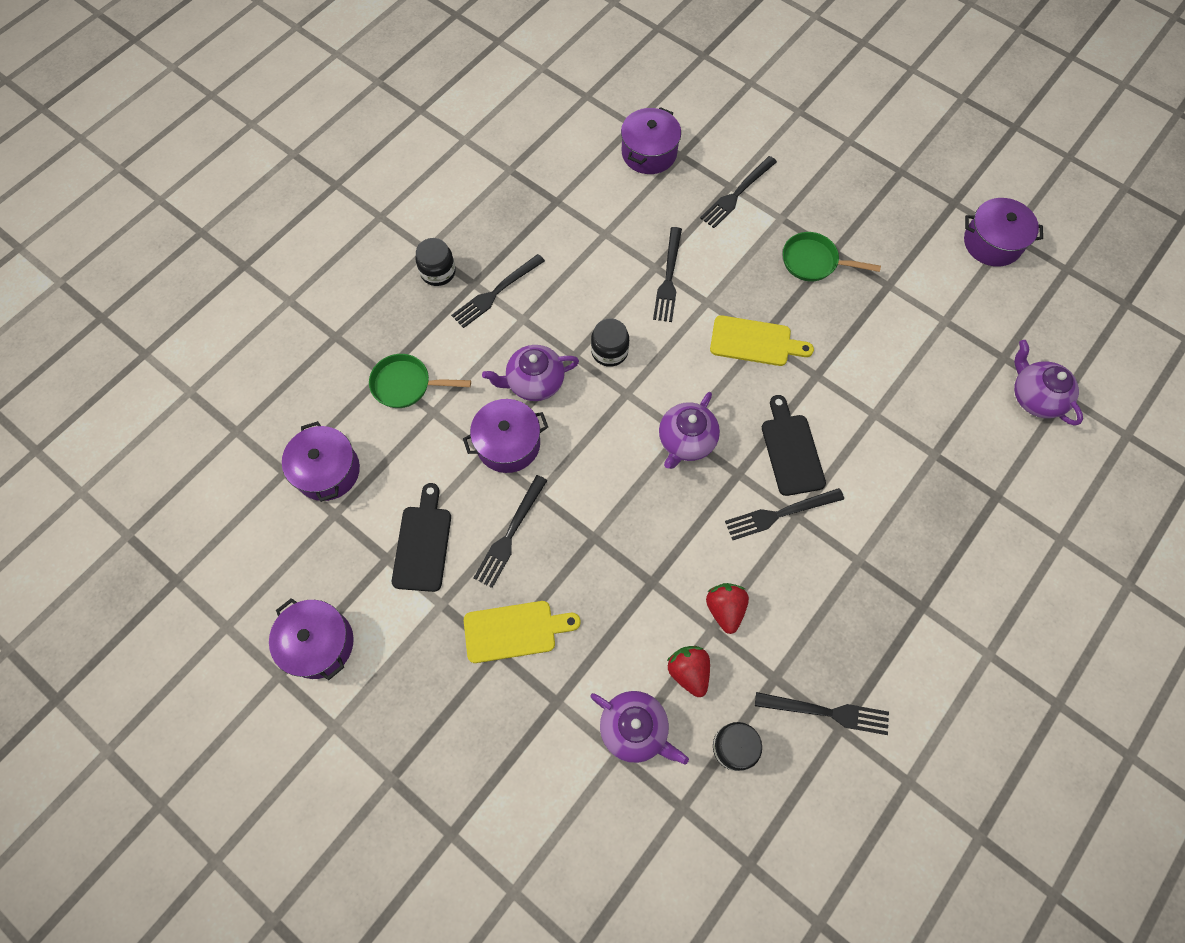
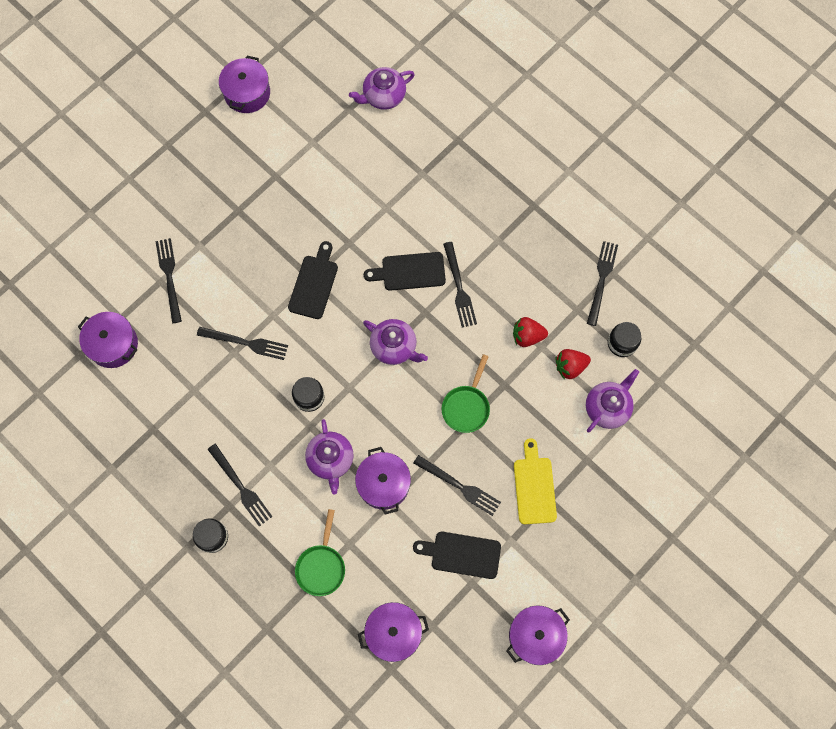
camera: 85 degrees left, 5 degrees up
(737, 194) = (169, 277): black fork -> black fork turned 150 degrees counterclockwise
(755, 342) = (314, 284): yellow cutting board -> black cutting board
(813, 262) = (246, 227): green pan -> green pan (467, 406)

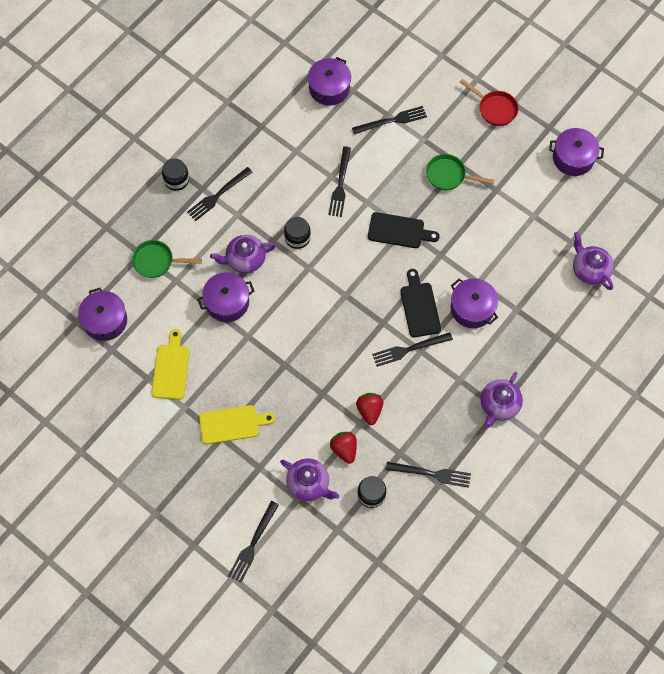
camera: 85 degrees right, 5 degrees down
(172, 164) = (495, 109): none -> red pan
(394, 347) = (348, 300): purple teapot -> purple teapot (499, 405)
(459, 486) = (229, 362): black fork -> black fork (253, 544)
(462, 554) = (171, 369): black cutting board -> yellow cutting board
(467, 406) = (300, 363): green pan -> green pan (449, 175)
(535, 636) = (105, 432): purple pot -> purple pot (472, 308)

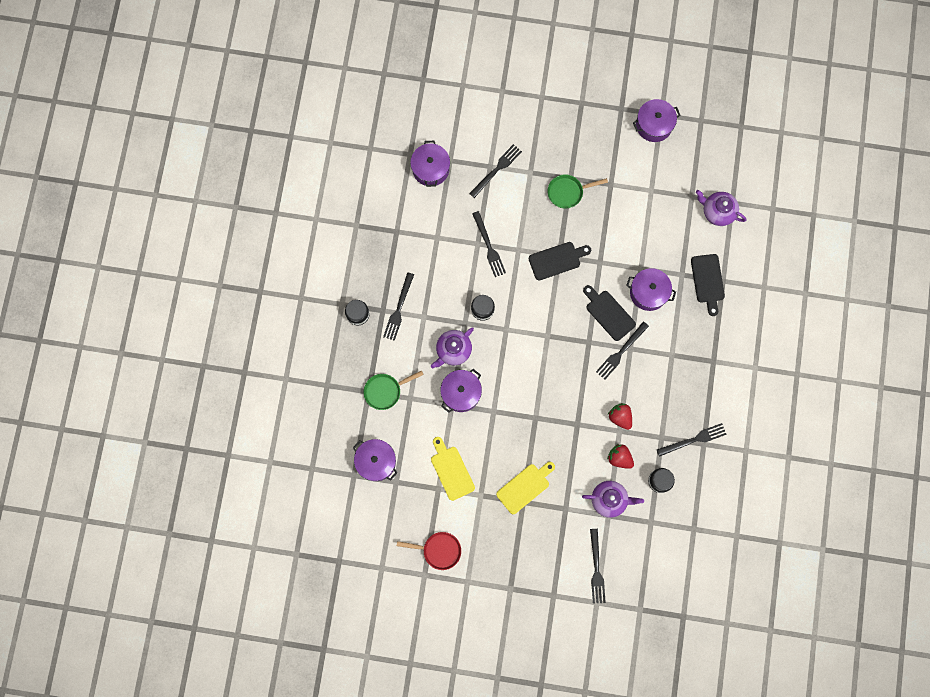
camera: 30 degrees left, 10 degrees up
(495, 109) = (570, 115): red pan -> red pan (438, 550)
(499, 405) = (711, 358): purple teapot -> none
(540, 329) = (708, 281): none -> black cutting board

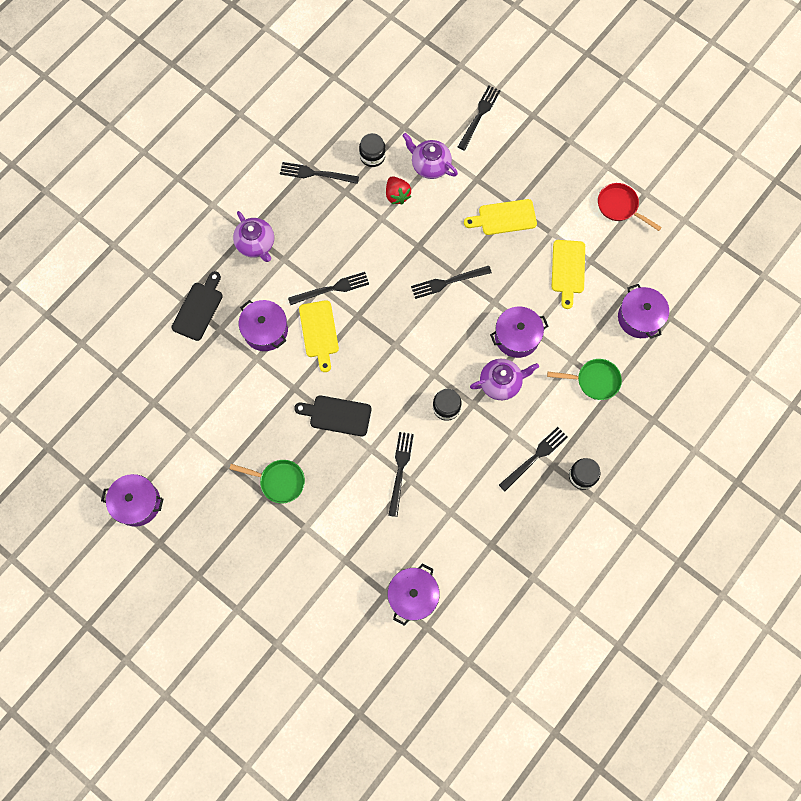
camera: 150 degrees left, 5 degrees down
(497, 169) = (340, 552): black fork -> black fork (448, 282)
(608, 313) = (319, 332): black cutting board -> yellow cutting board
(620, 417) = (372, 230): red strawberry -> none
(717, 212) = (138, 371): purple teapot -> purple teapot (256, 244)

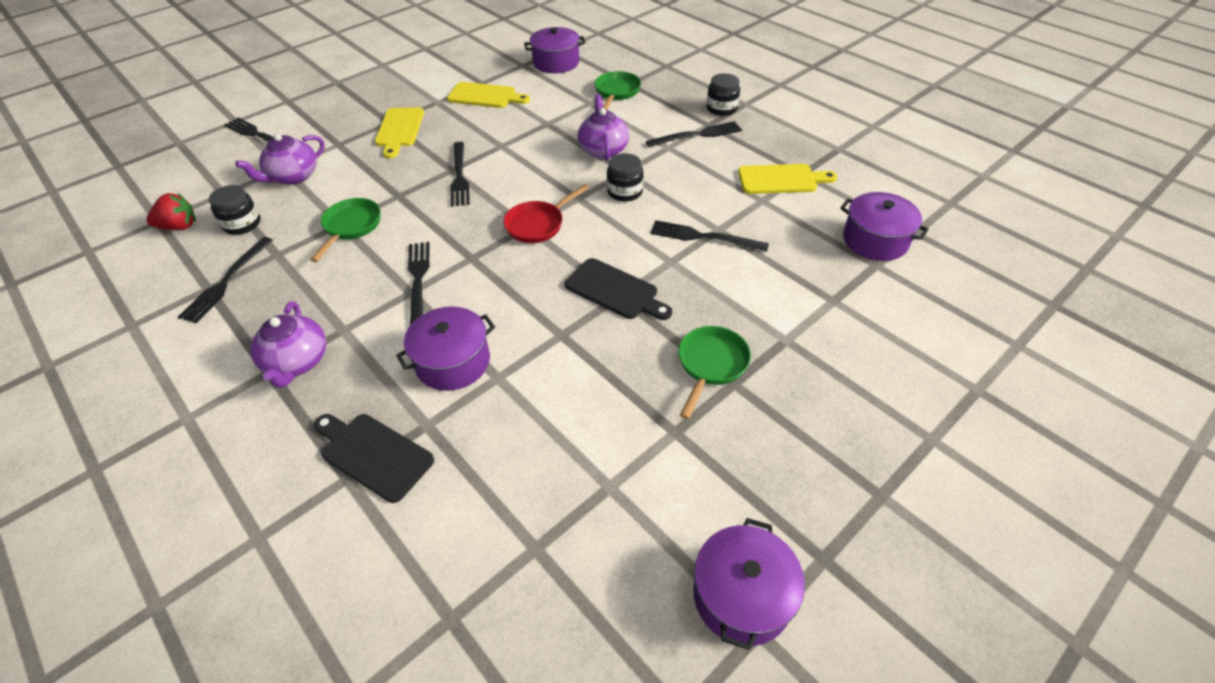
camera: 80 degrees left, 25 degrees down
(256, 244) = (297, 362): purple teapot -> purple teapot turned 105 degrees clockwise
(319, 332) = (480, 299): yellow cutting board -> yellow cutting board (781, 179)
(337, 415) = (615, 290): black cutting board -> black cutting board turned 75 degrees counterclockwise
(378, 227) = (351, 227): none -> green pan
(397, 195) = (315, 207): red strawberry -> red strawberry (179, 227)
(517, 337) = (550, 134): purple pot -> none
(535, 457) = (697, 135): black fork -> black fork turned 105 degrees clockwise
(620, 207) = (431, 62): red pan -> red pan (538, 224)

